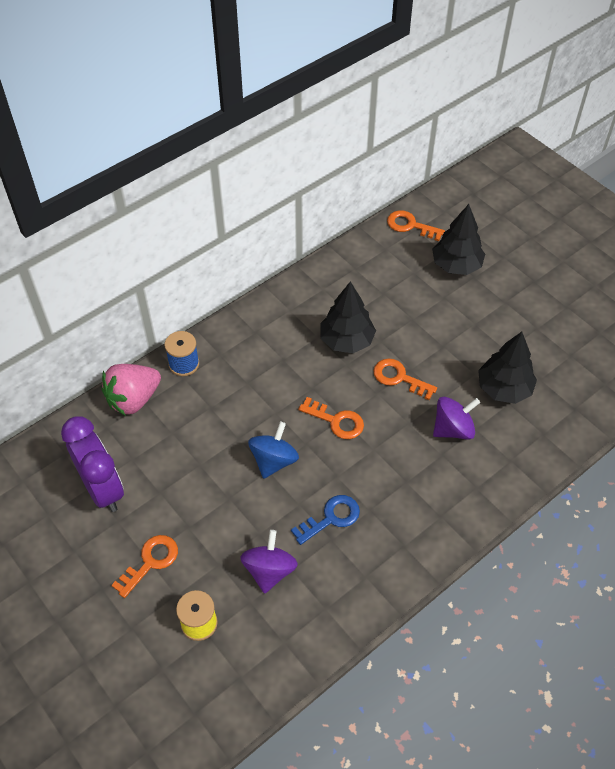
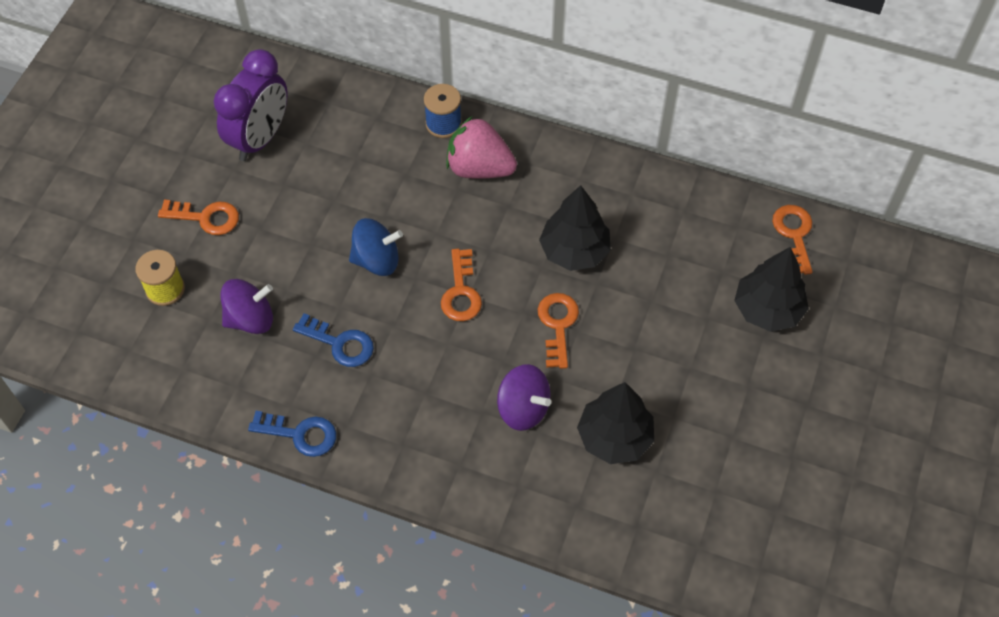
camera: 60 degrees right, 5 degrees up
(133, 399) = (373, 106): pink strawberry -> pink strawberry (479, 168)
(394, 580) = (300, 434): none -> blue key

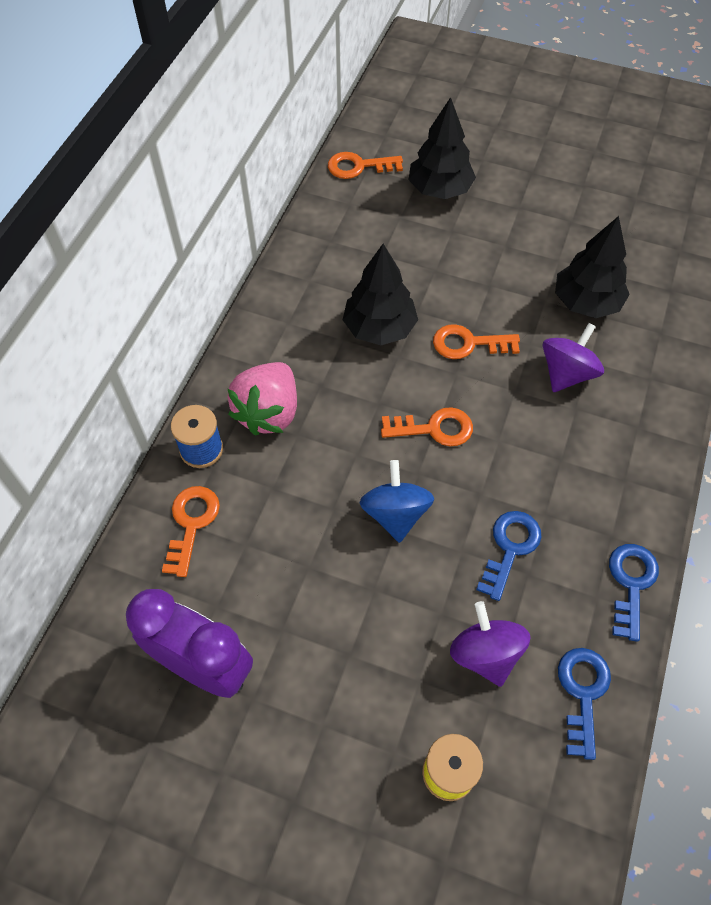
camera: 90 degrees left, 0 degrees up
(206, 217) = (332, 729): orange key -> orange key (191, 523)
(211, 385) = (582, 693): none -> blue key

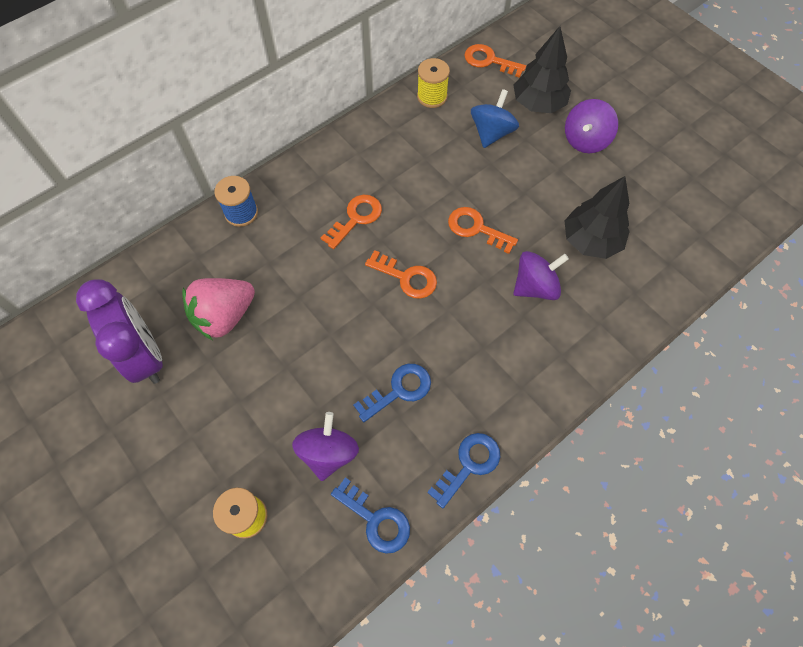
camera: 30 degrees right, 5 degrees up
(191, 523) = (201, 259): orange key -> orange key (356, 218)
(268, 412) = (301, 209): pink strawberry -> pink strawberry (224, 316)
(325, 228) = (432, 97): none -> yellow spool
(379, 328) = (419, 186): black tree -> none
(395, 514) = (336, 323): blue spinning top -> blue spinning top (491, 133)
(511, 206) = (585, 140): none -> purple spinning top
(582, 693) = (376, 520): blue key -> blue key turned 90 degrees clockwise

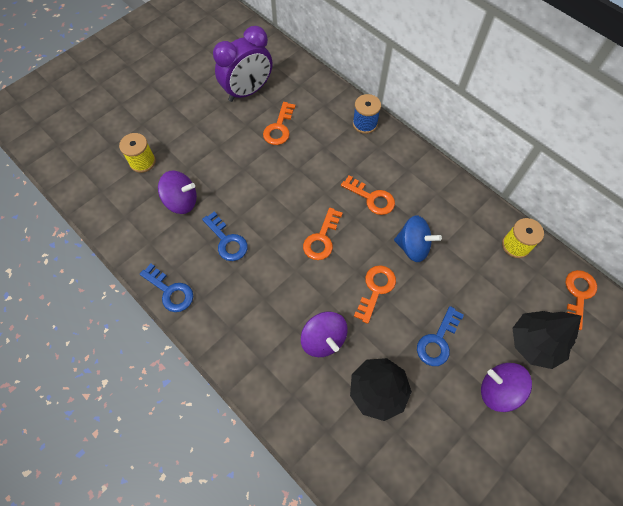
camera: 85 degrees right, 0 degrees up
(224, 316) = (279, 128): pink strawberry -> orange key
(376, 520) = (135, 234): blue key -> blue key (438, 341)
(491, 133) = (485, 299): blue spinning top -> blue spinning top (413, 246)

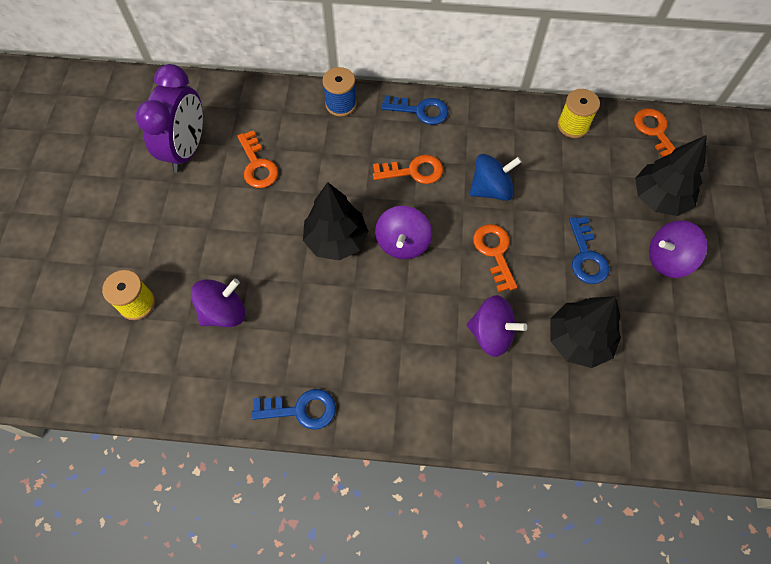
camera: 40 degrees left, 0 degrees up
(227, 241) = (311, 315): blue key -> blue key (420, 111)
(283, 206) = (336, 240): none -> black tree
(321, 239) = (403, 243): orange key -> purple spinning top

